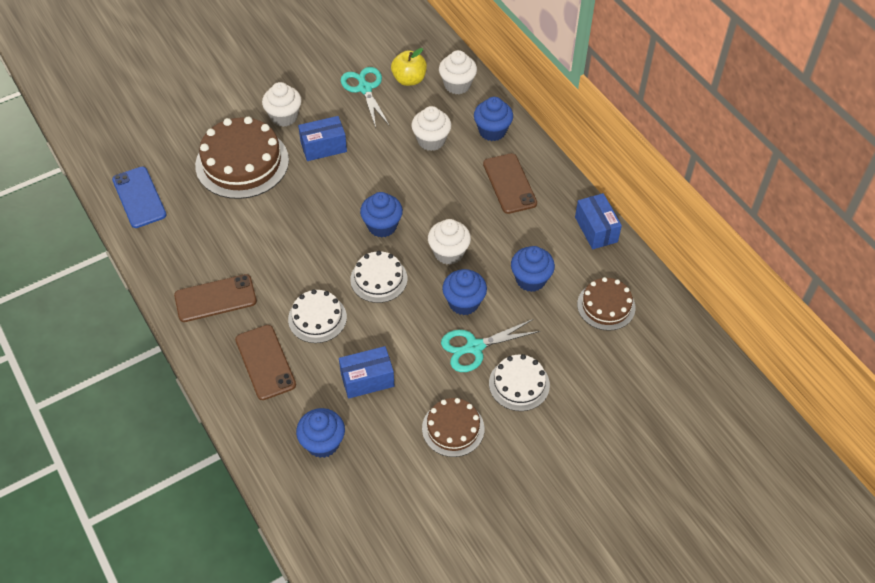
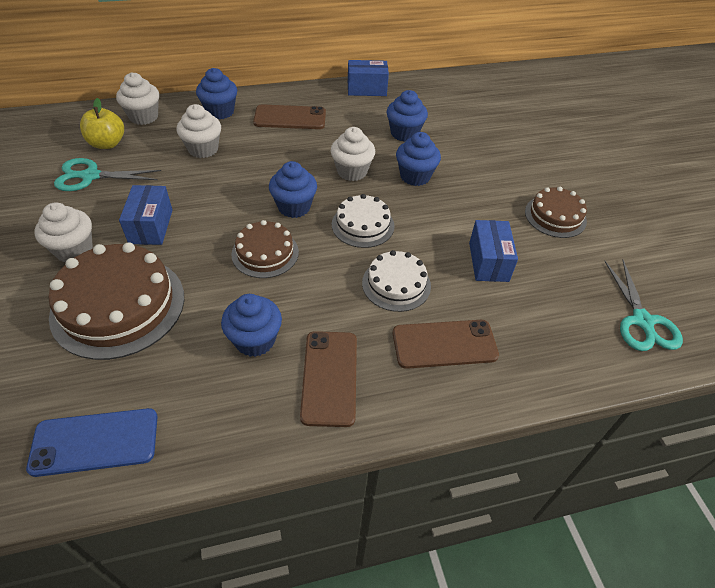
camera: 75 degrees left, 5 degrees down
(322, 443) = (563, 314): blue cupcake -> blue cupcake (255, 340)
(474, 347) = (468, 182): turquoise scissors -> turquoise scissors (642, 322)
(519, 384) = (514, 167): white cake -> none
(606, 306) = (446, 104): brown cake -> brown cake (265, 253)

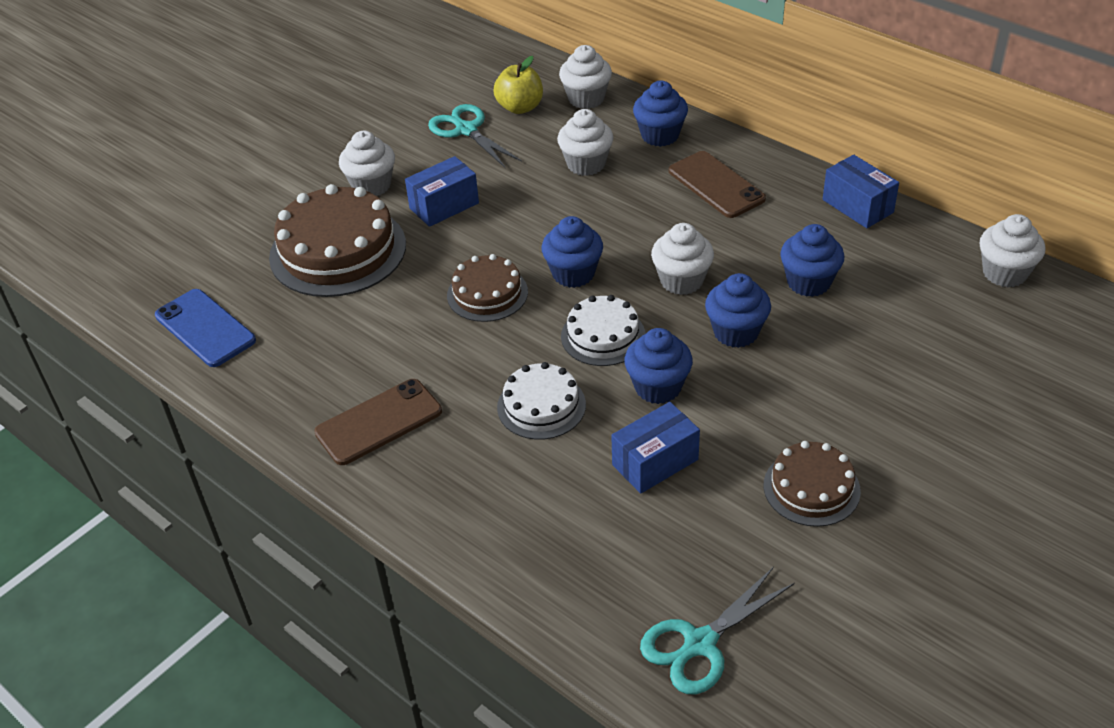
camera: 60 degrees right, 5 degrees down
(255, 340) = (376, 351): blue cupcake -> blue cupcake (658, 387)
(444, 344) = (494, 482): brown phone -> none
(462, 81) = (1004, 273): none -> white cupcake

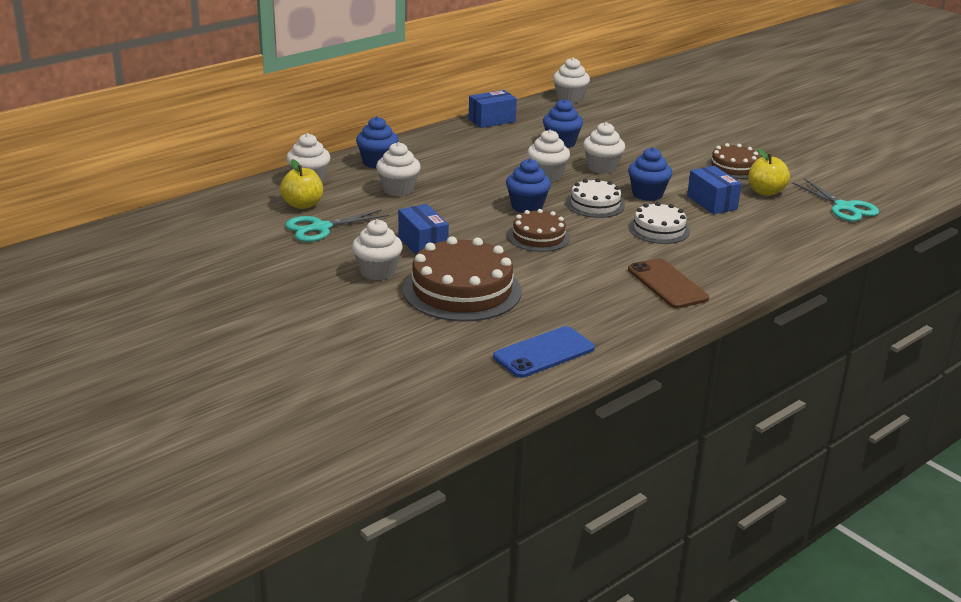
camera: 85 degrees left, 15 degrees down
(716, 185) = (448, 153): brown phone -> none
(724, 531) = (765, 192): none -> yellow apple
(736, 332) = (602, 167): blue cupcake -> white cupcake

